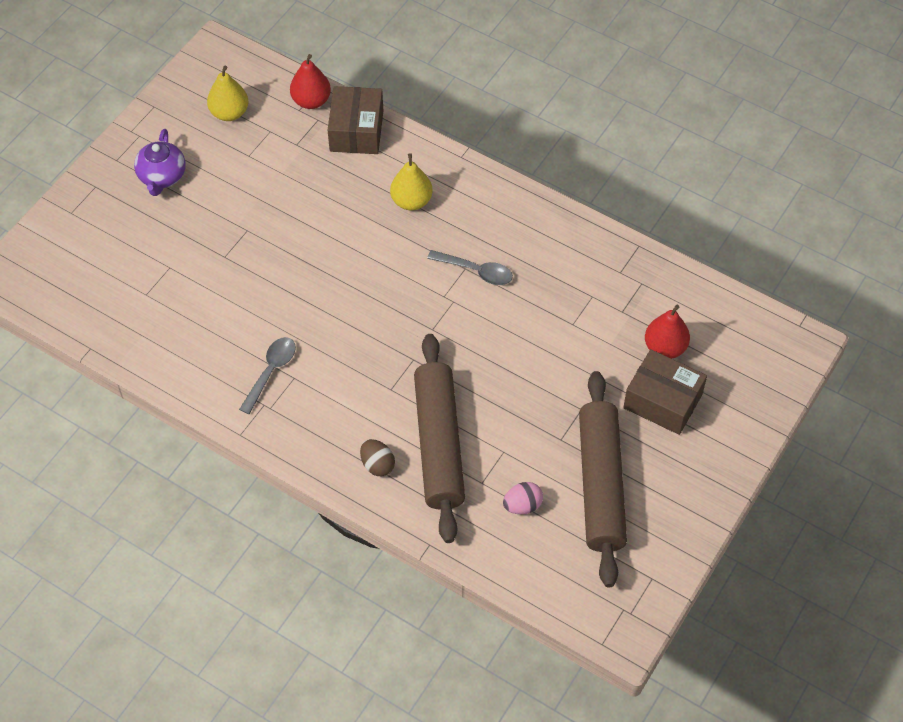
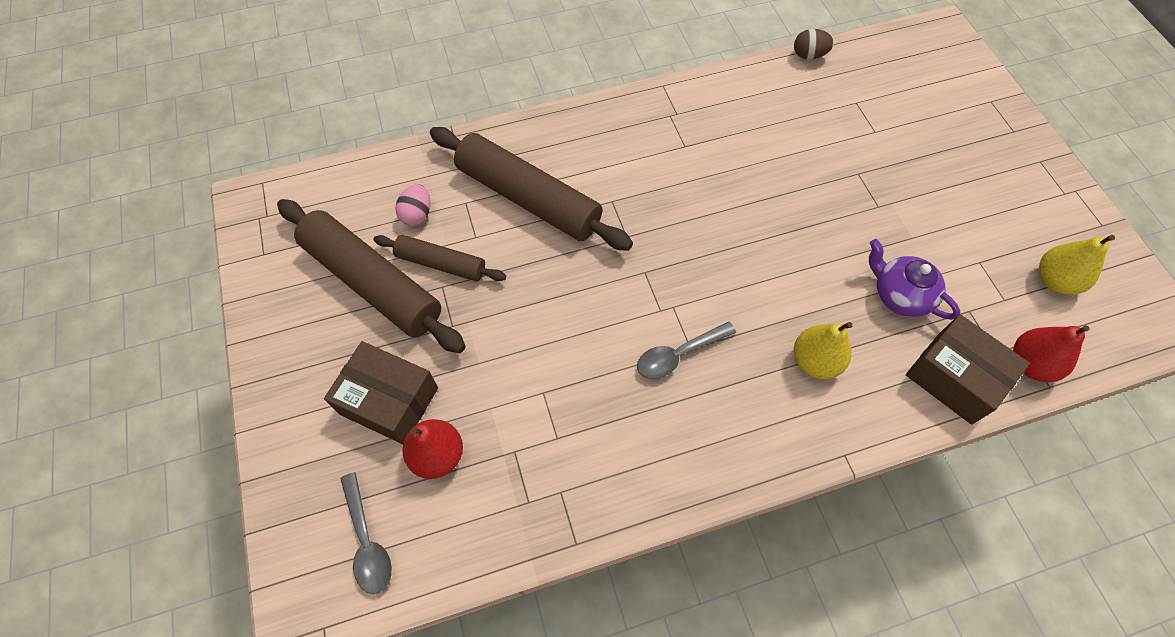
camera: 130 degrees right, 5 degrees up
(162, 177) = (994, 181): purple teapot -> purple teapot (899, 295)
(271, 372) = (704, 135): grey spoon -> grey spoon (367, 541)
(377, 465) = (552, 148): brown egg -> brown egg (809, 55)
(545, 454) = (441, 264): none -> brown rolling pin
(662, 401) = (389, 401): brown box -> brown box turned 45 degrees clockwise

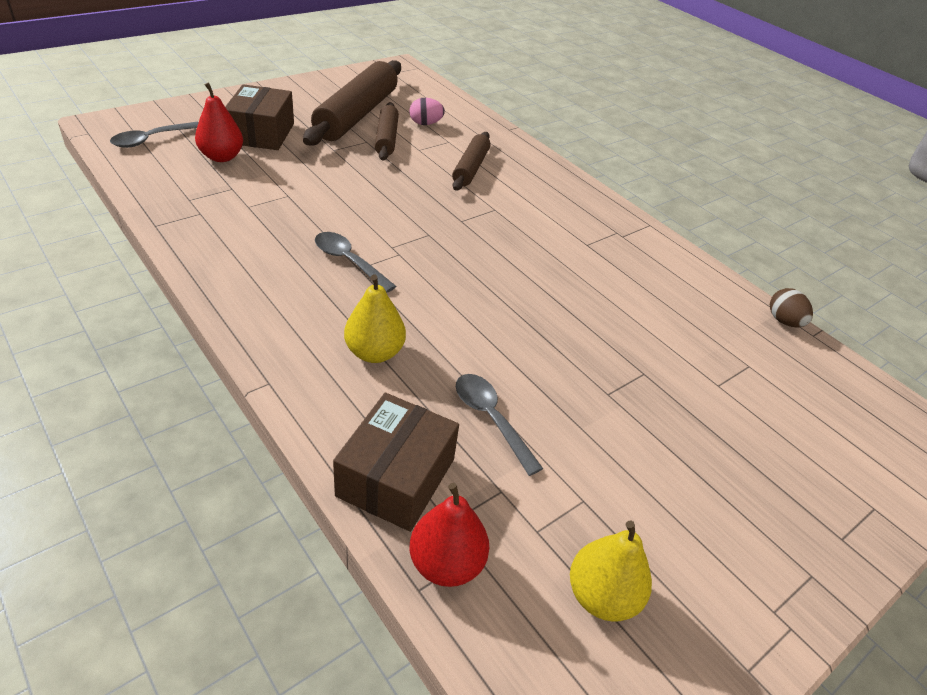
camera: 65 degrees right, 20 degrees down
(528, 198) = (470, 168): brown rolling pin -> brown rolling pin, size x0.55
(899, 295) = (491, 419): purple teapot -> grey spoon

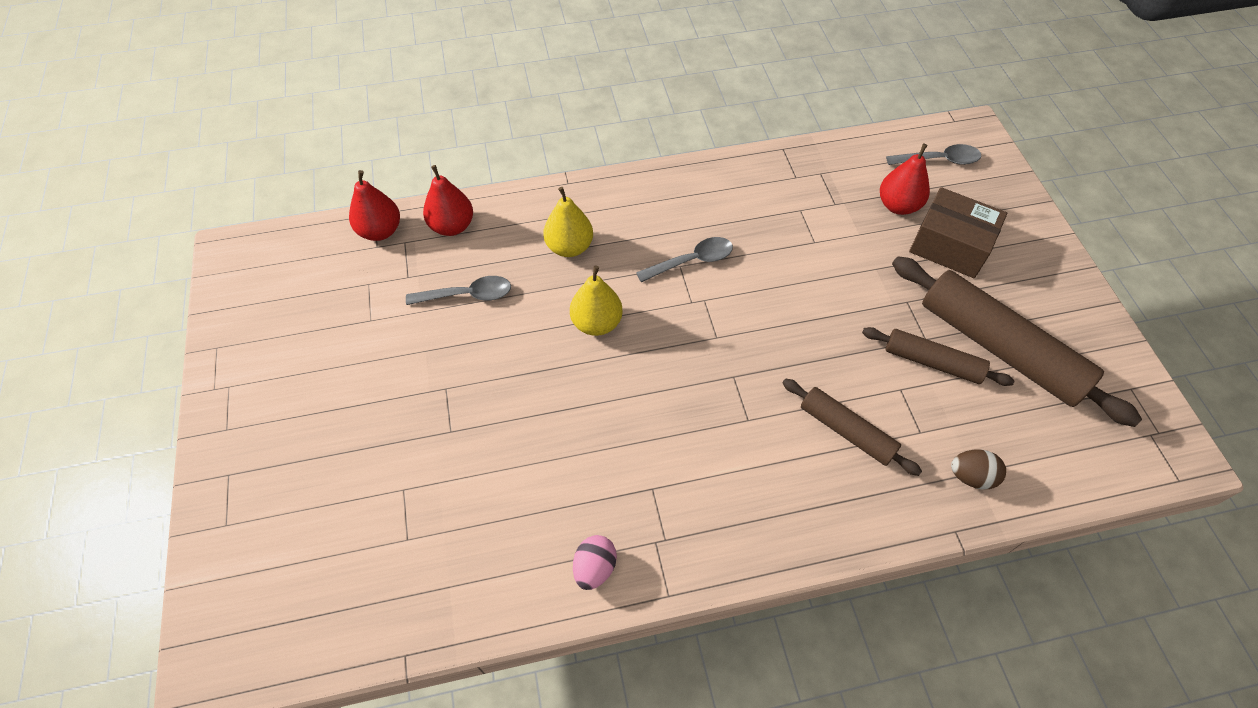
camera: 120 degrees right, 15 degrees up
(151, 139) = (939, 160): grey spoon -> grey spoon turned 105 degrees clockwise
(396, 477) = (452, 226): brown box -> red pear
(425, 124) = (973, 421): pink egg -> pink egg (594, 568)
(601, 596) = (308, 297): yellow pear -> yellow pear (596, 323)
(784, 321) = (440, 636): brown egg -> brown egg (971, 476)

